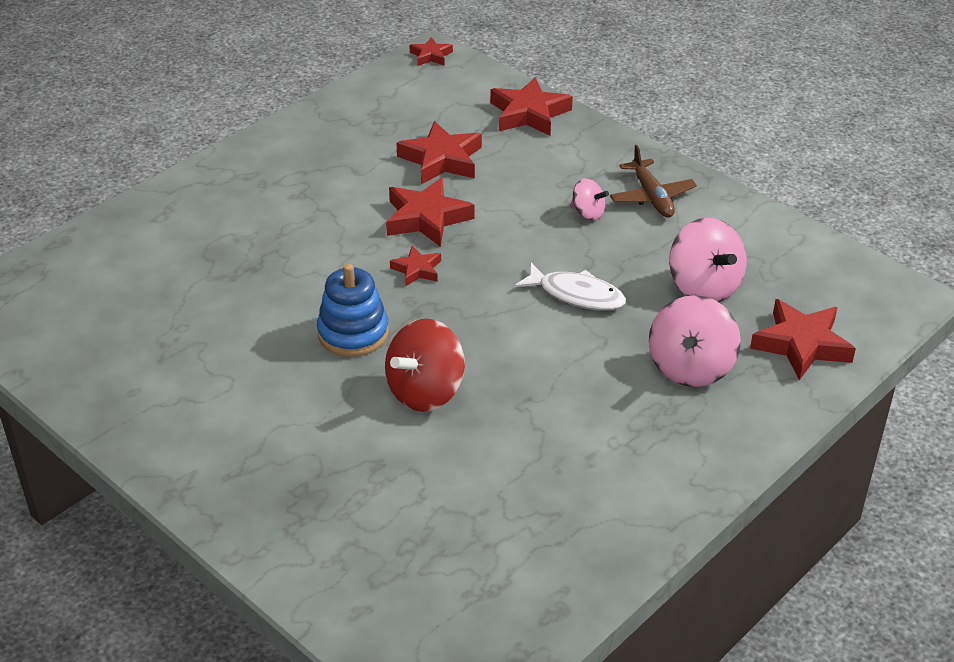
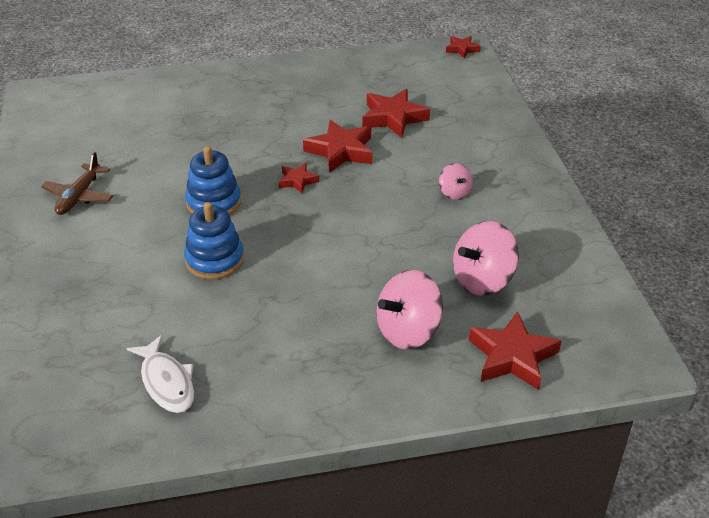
camera: 35 degrees right, 0 degrees up
(425, 391) = (214, 260): red spinning top -> blue stacking toy
(529, 113) = (488, 110): red star -> none
(576, 295) = (384, 243): white fish -> white fish (166, 382)
(651, 197) = (514, 201): brown plane -> brown plane (79, 196)
(704, 287) = (483, 280): pink spinning top -> pink spinning top turned 45 degrees clockwise

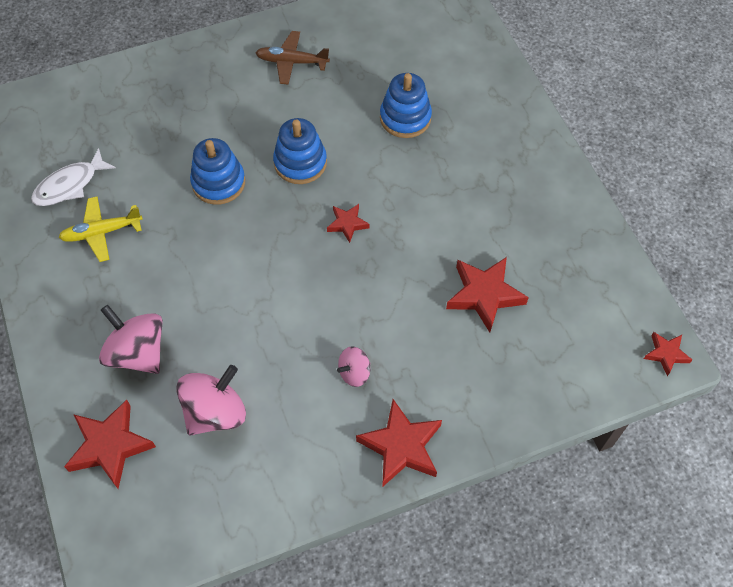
camera: 80 degrees right, 20 degrees up
(190, 135) = (405, 118): none -> blue stacking toy
(246, 355) = (101, 232): none -> yellow plane
(341, 151) = (408, 253): red star -> red star (401, 446)
(483, 280) = (215, 412): pink spinning top -> pink spinning top turned 90 degrees clockwise

